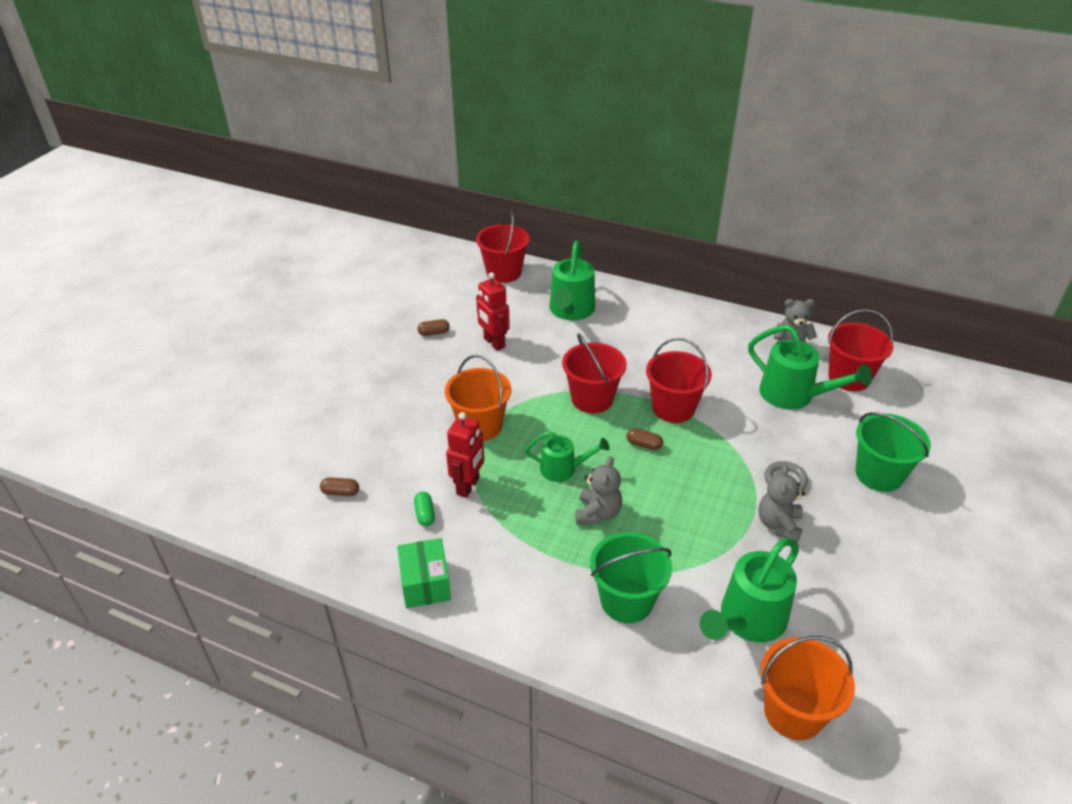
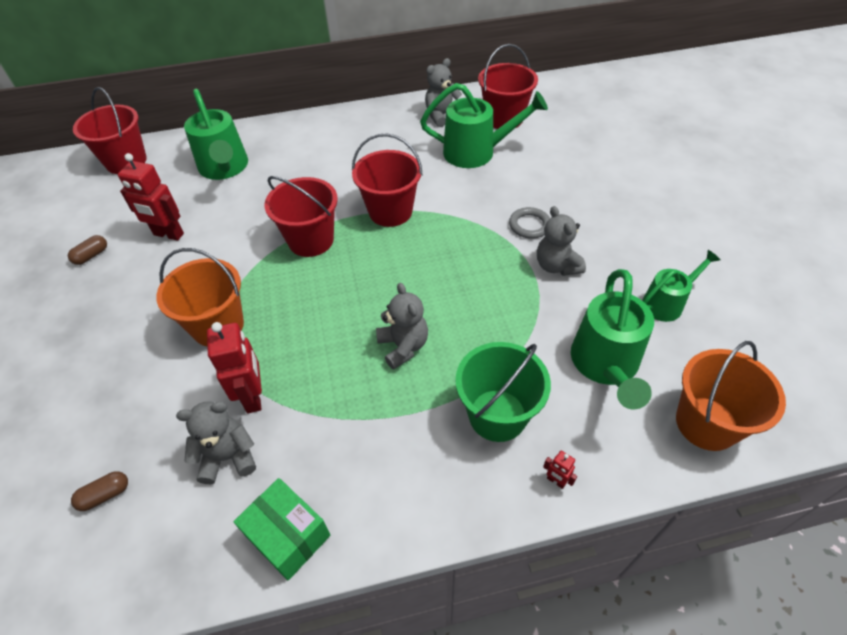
camera: 35 degrees left, 10 degrees up
(425, 514) = (228, 457): green capsule -> grey teddy bear
(564, 469) = (338, 322): green watering can -> green watering can (667, 303)
(630, 669) = (556, 481): none -> red robot
(644, 445) = (392, 258): brown capsule -> none
(879, 474) = (589, 183): green bucket -> none

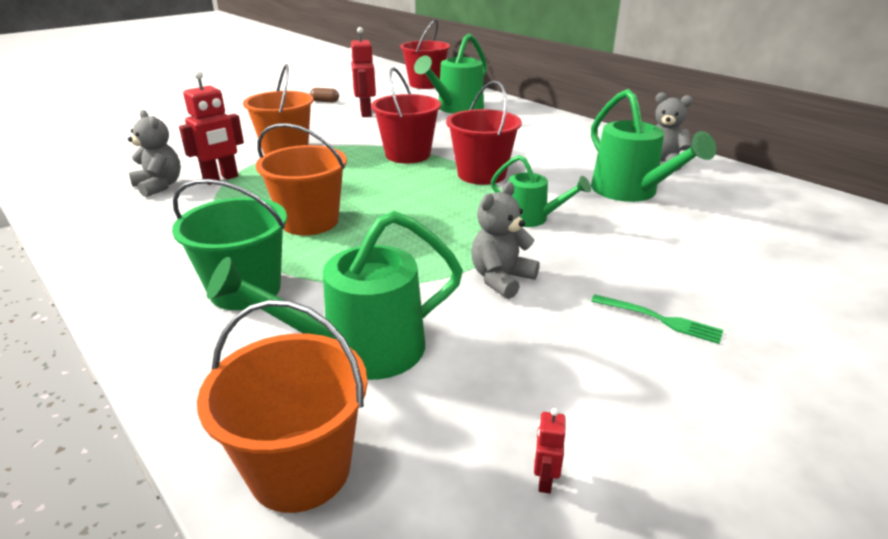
camera: 60 degrees right, 20 degrees down
(105, 495) = (119, 160): brown capsule -> none
(288, 535) = (87, 225): green box -> none
(403, 346) = (310, 221): grey teddy bear -> orange bucket
(504, 118) = (715, 193): red bucket -> none
(529, 225) = (550, 247): grey ring -> none
(556, 481) = (165, 347): red robot -> red robot (544, 480)
(632, 219) = (661, 320): none -> green fork
(667, 303) = (519, 384): green watering can -> green watering can (532, 219)

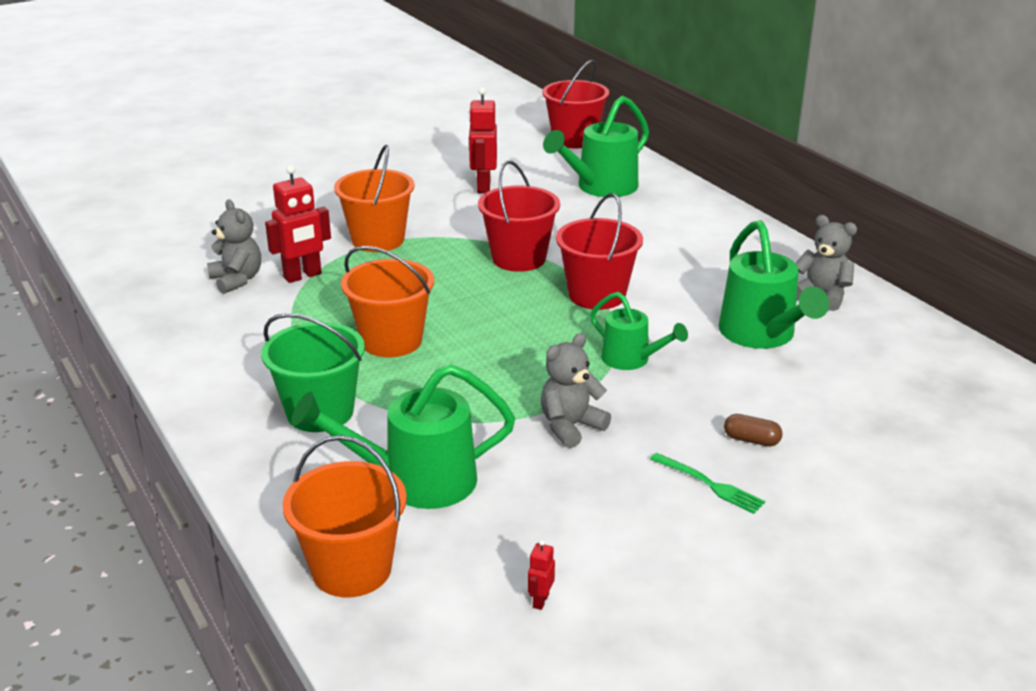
camera: 10 degrees right, 0 degrees up
(325, 101) = (436, 162): brown capsule -> brown capsule (751, 440)

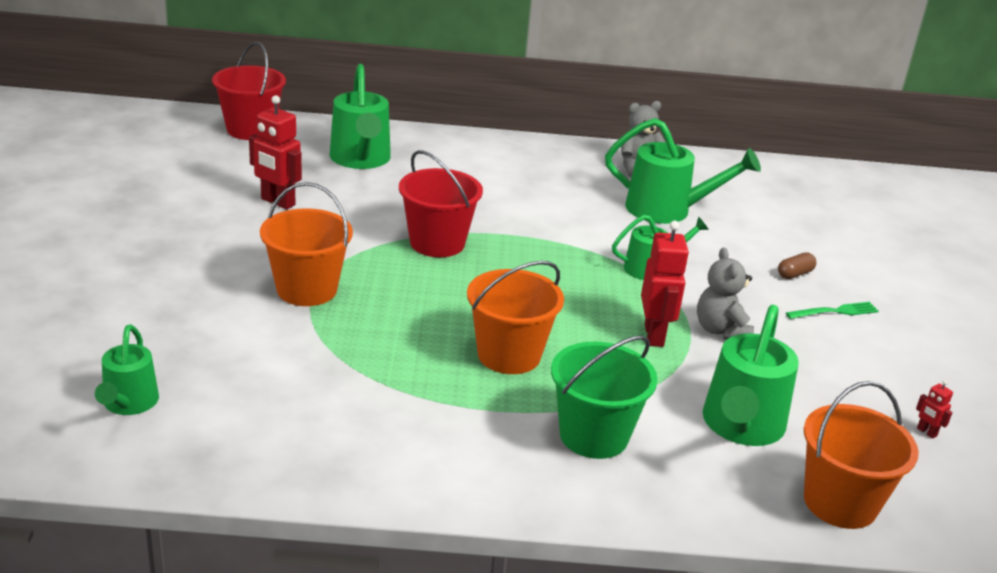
camera: 60 degrees left, 0 degrees up
(173, 241) = (128, 404): none -> green watering can
(237, 280) = (282, 394): grey teddy bear -> none
(302, 276) = (326, 355): red robot -> red robot (654, 335)
(597, 295) = (540, 239): red bucket -> none

